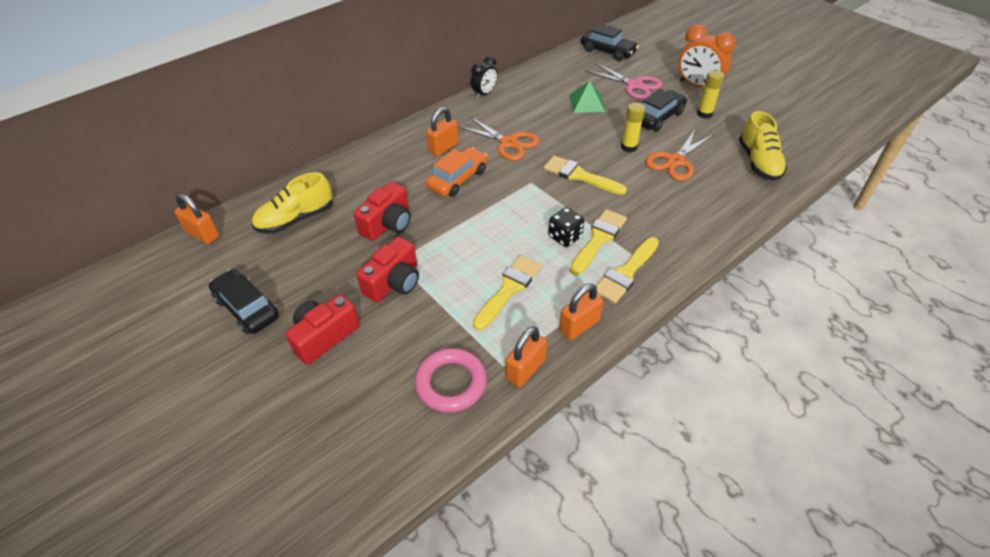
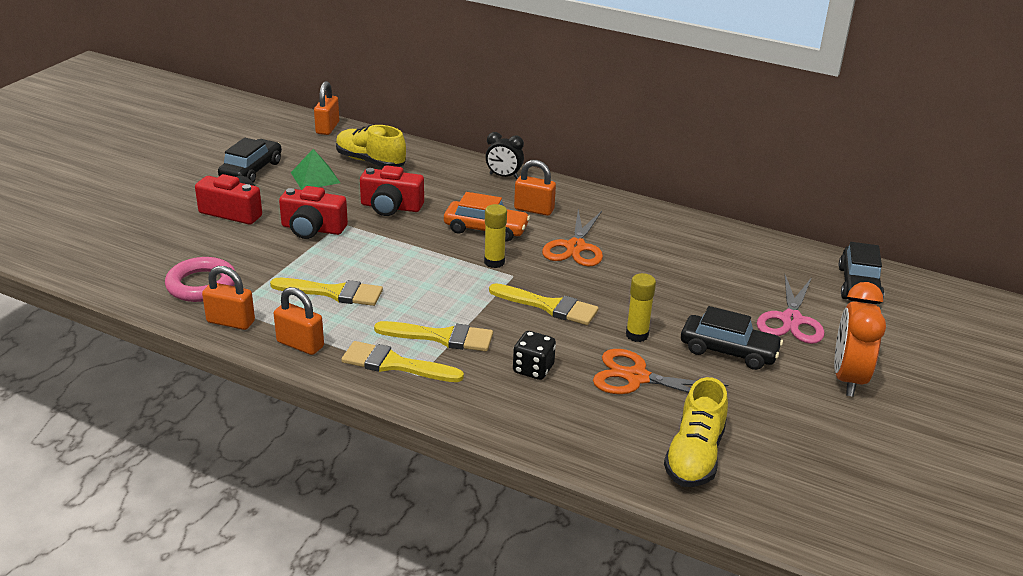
camera: 65 degrees right, 15 degrees down
(484, 94) = (660, 213): black clock -> black clock (504, 176)
(565, 237) = (432, 314): black dice -> black dice (533, 369)
(579, 176) = (549, 306): yellow brush -> yellow brush turned 105 degrees clockwise
(586, 103) = (709, 288): green pyramid -> green pyramid (315, 177)
(704, 114) = (776, 392): yellow glue stick -> yellow glue stick (494, 262)
(758, 162) = (694, 456): yellow shoe -> yellow shoe turned 45 degrees counterclockwise

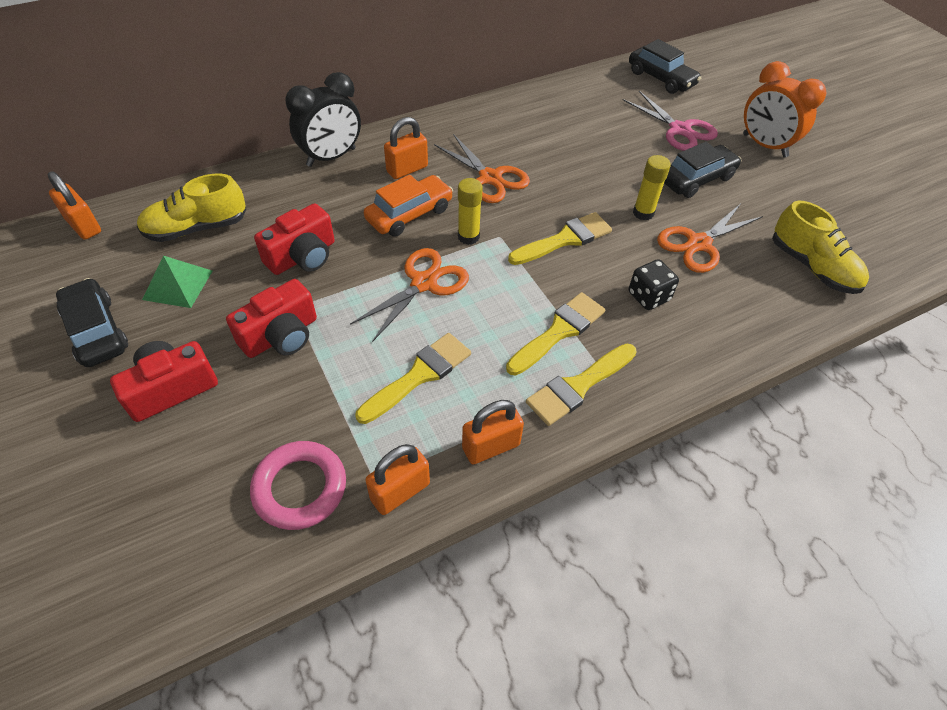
camera: 55 degrees left, 20 degrees up
(422, 262) = (423, 283): none -> orange scissors
(504, 176) = (331, 157): black clock -> black clock, size x1.63

